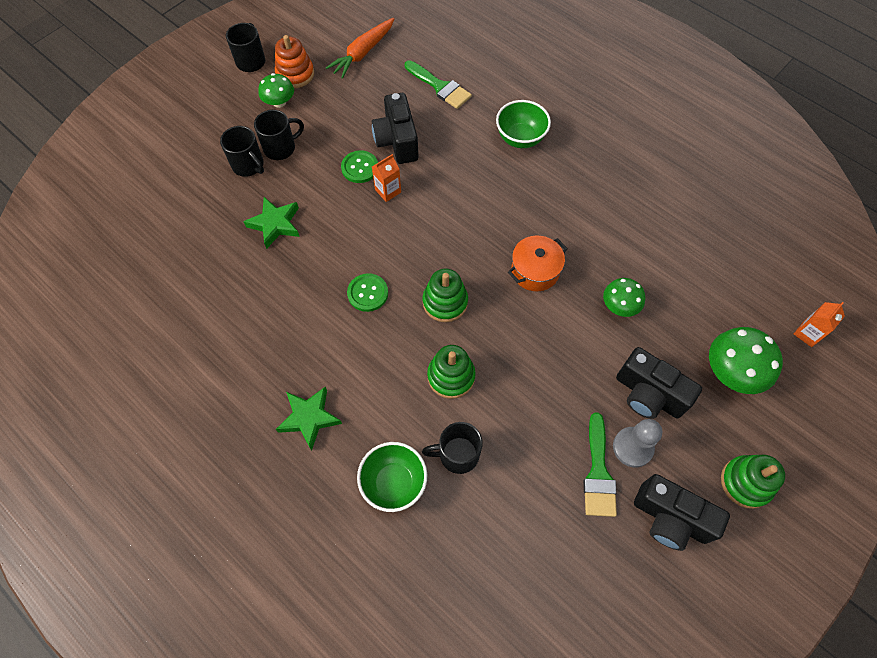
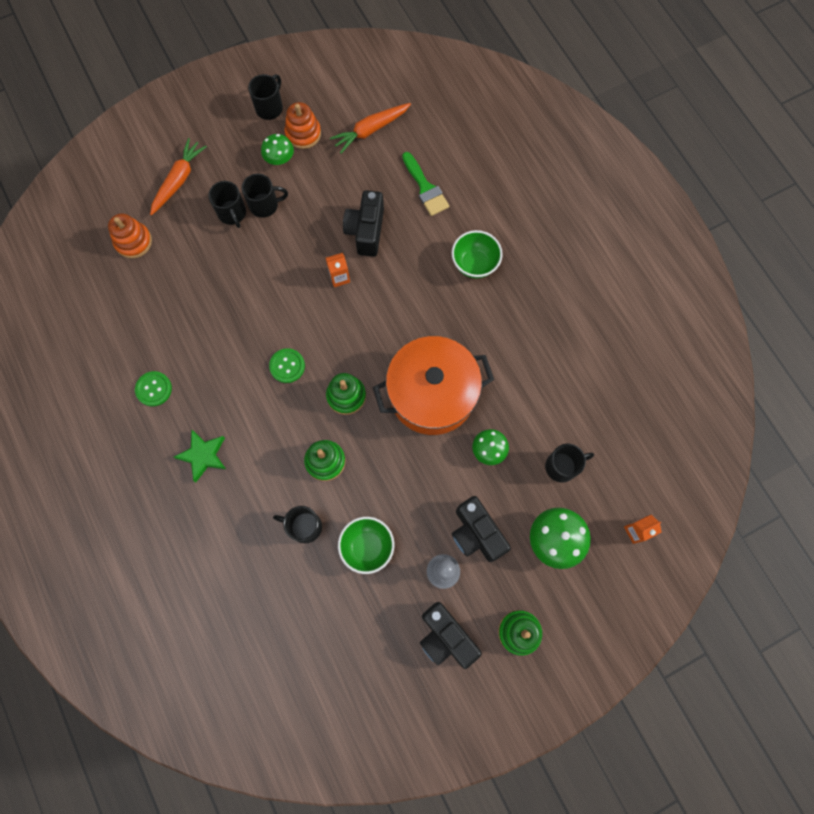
camera: 20 degrees right, 10 degrees up
(147, 223) = (133, 242): none -> orange stacking toy
(178, 151) = (178, 180): none -> orange carrot
(275, 224) = (235, 277): green star -> none
(360, 168) = (324, 247): green button -> green button (154, 389)
(394, 483) = (248, 530): green bowl -> green bowl (367, 546)
(535, 271) = (432, 394): orange pot -> orange pot, size x1.99
(598, 473) = (406, 581): green brush -> none
(701, 296) = (562, 466): none -> black mug

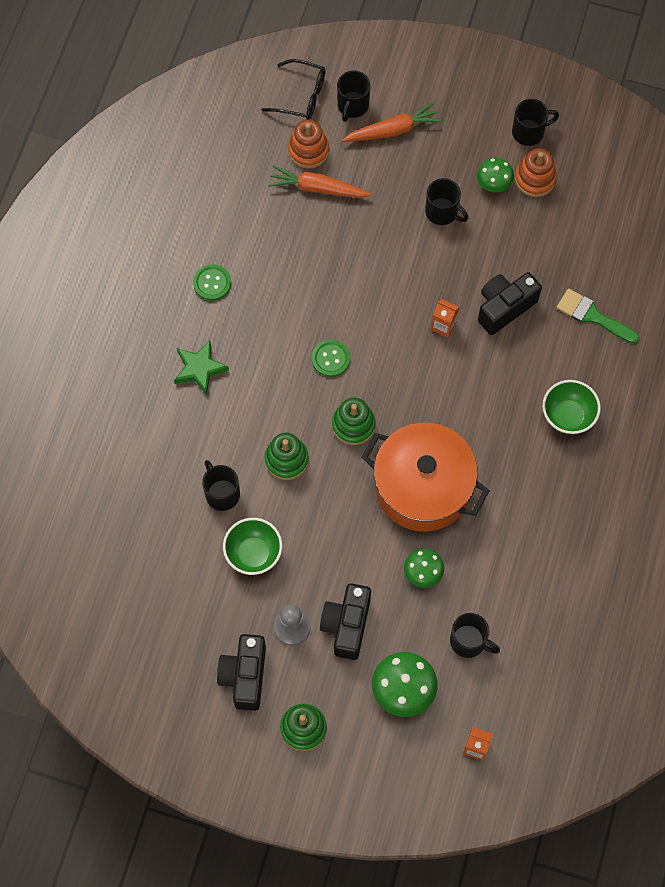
camera: 45 degrees right, 5 degrees down
(92, 210) = (301, 96): none -> black glasses
(232, 213) = (409, 196): black mug -> black mug (352, 106)
(370, 130) = (596, 225): orange carrot -> orange carrot (317, 188)
(425, 188) = (592, 316): green brush -> green brush turned 105 degrees clockwise

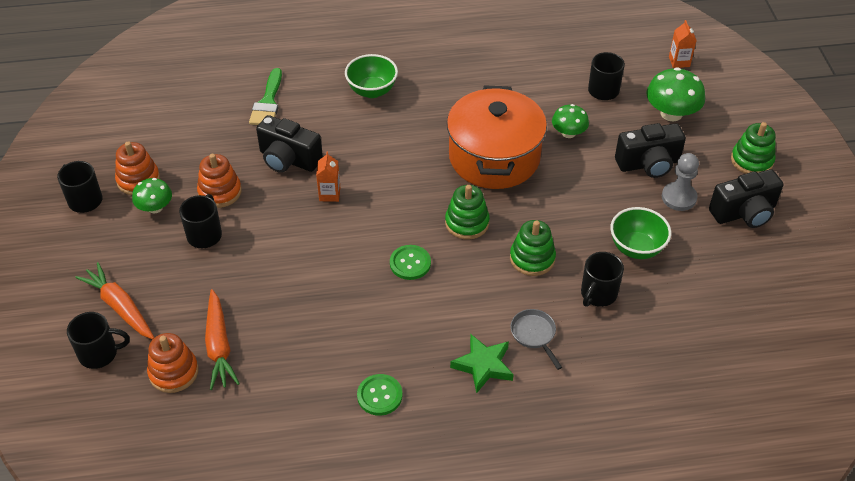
camera: 115 degrees left, 20 degrees down
(208, 421) = (534, 335): none -> grey pan
(301, 96) = (101, 406): black glasses -> none
(489, 238) = (220, 192): none -> orange stacking toy

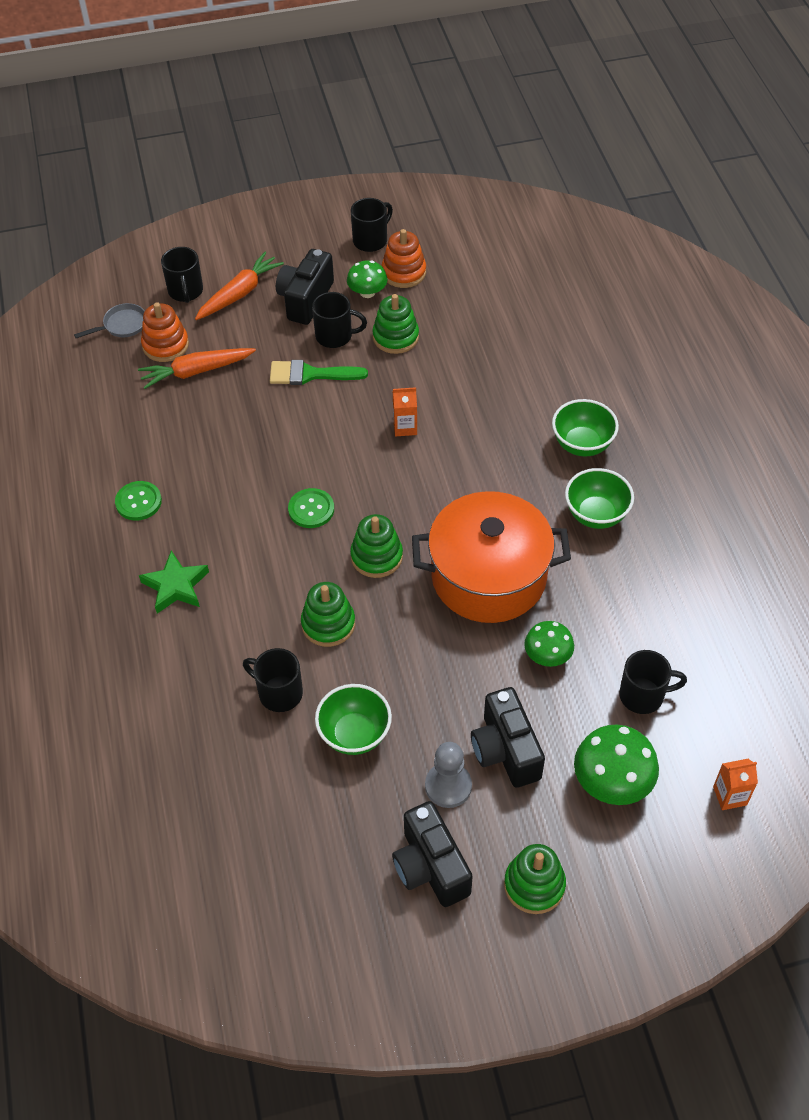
camera: 85 degrees right, 5 degrees up
(220, 192) = (395, 337): orange stacking toy -> green stacking toy
(268, 103) = (540, 353): green brush -> green brush (310, 374)
(288, 159) = (452, 385): black camera -> black camera (305, 299)
(443, 92) = (596, 515): none -> green bowl
(534, 335) = (217, 631): grey pan -> grey pan (122, 325)

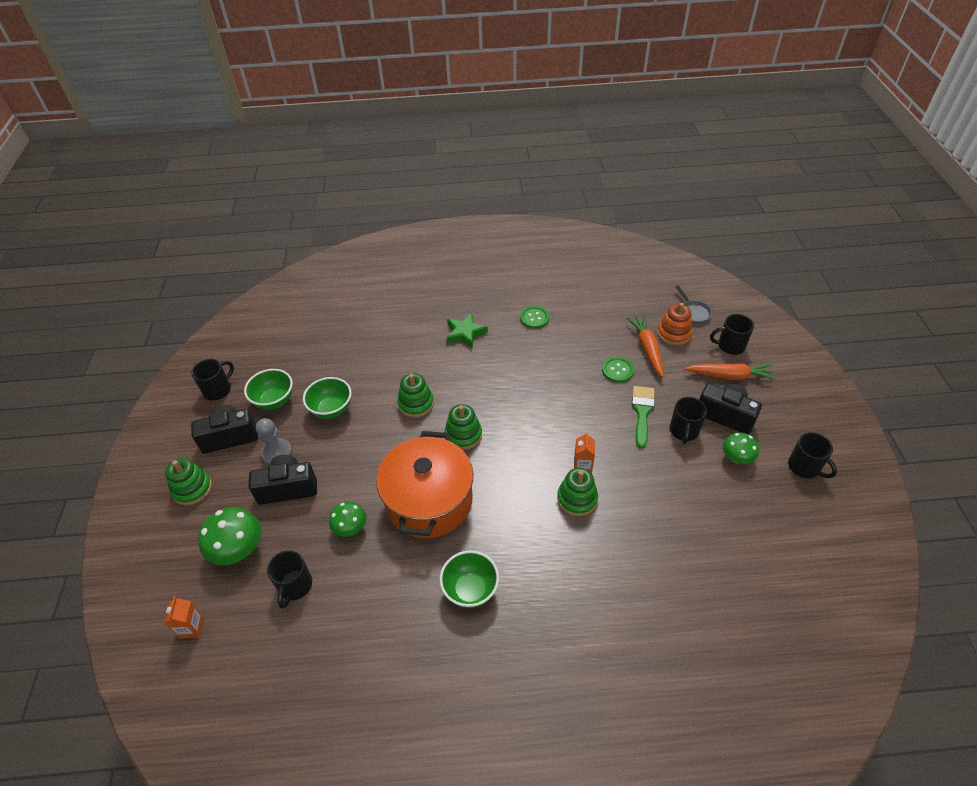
camera: 100 degrees right, 5 degrees down
(239, 293) = (730, 376): orange carrot -> orange carrot turned 45 degrees counterclockwise
(279, 693) = (374, 376): black mug -> black mug (218, 390)
(311, 509) = (512, 402): green button -> green button (617, 370)
(395, 337) = (683, 471): green stacking toy -> green stacking toy (577, 499)
(403, 272) = (764, 487): orange stacking toy -> none
(582, 444) = (549, 595): green bowl -> green bowl (274, 401)

